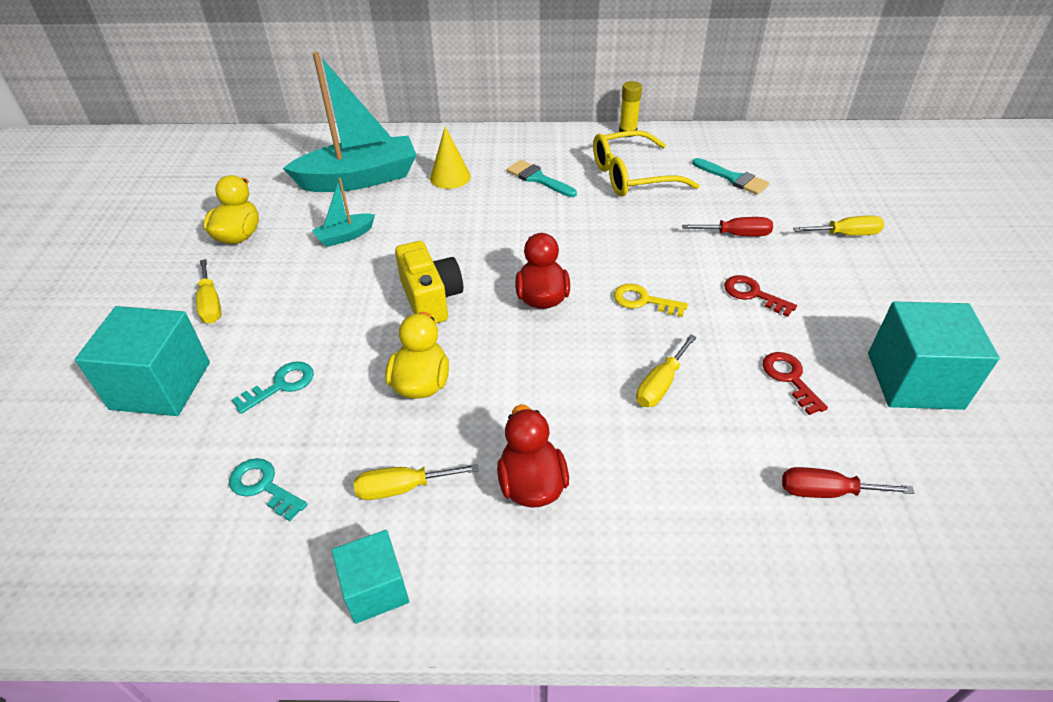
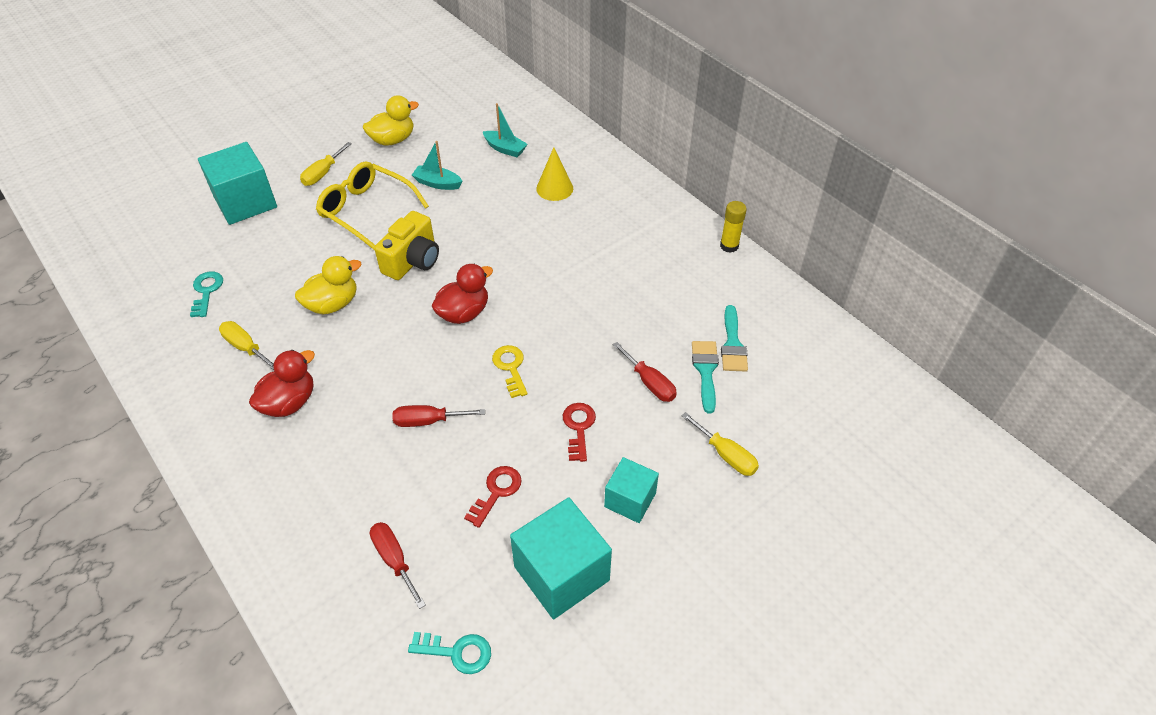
camera: 50 degrees right, 5 degrees up
(281, 385) = (283, 247): turquoise key -> turquoise key (457, 652)
(360, 179) = (505, 149): turquoise boat -> turquoise boat, size x0.45
(375, 589) = (171, 379): turquoise cube -> turquoise cube (630, 500)
(538, 178) = (603, 232): turquoise brush -> turquoise brush (705, 371)
(632, 176) = (666, 282): yellow glasses -> yellow glasses (367, 211)
(661, 384) = (428, 421): yellow screwdriver -> red screwdriver

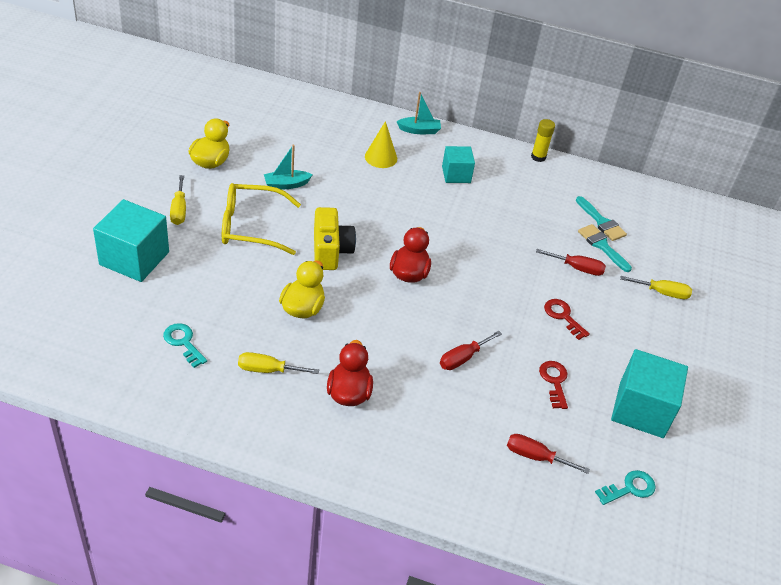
camera: 40 degrees left, 5 degrees down
(505, 149) = (312, 139): turquoise boat -> turquoise boat (419, 130)
(510, 367) = (480, 297): yellow key -> none
(630, 500) = (636, 346): turquoise cube -> turquoise cube (456, 174)

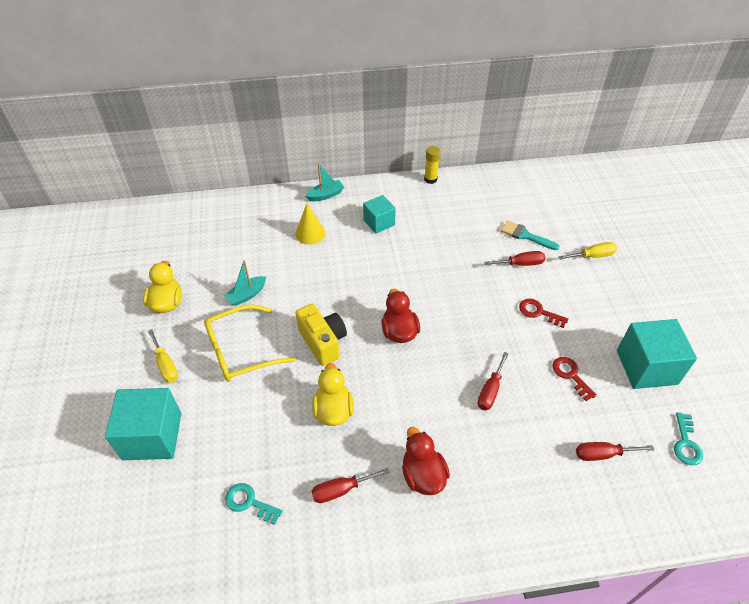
camera: 20 degrees left, 5 degrees up
(268, 370) = (341, 490): yellow screwdriver -> red screwdriver
(601, 222) = (511, 215): turquoise brush -> none
(630, 488) = (686, 444): turquoise key -> turquoise key turned 150 degrees clockwise

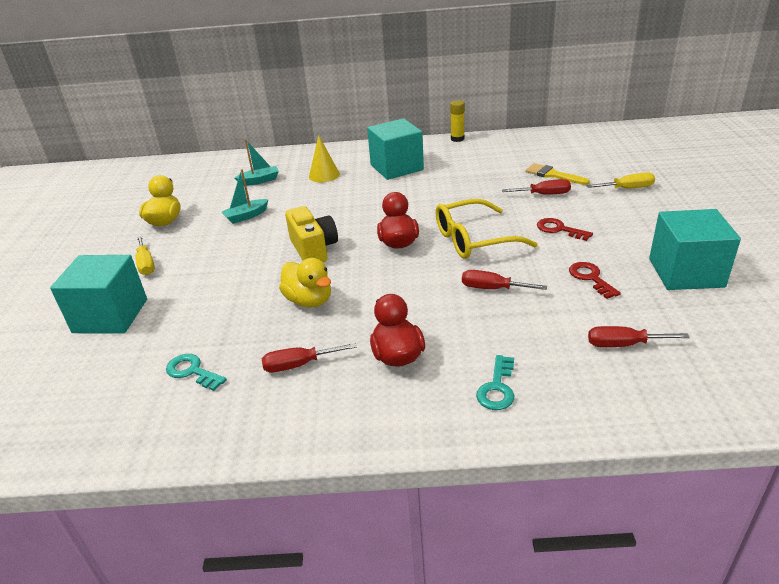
camera: 10 degrees right, 15 degrees down
(241, 350) = (226, 255): yellow glasses -> yellow glasses (474, 239)
(325, 195) = (347, 150): turquoise boat -> turquoise boat (259, 181)
(333, 410) = (309, 300): yellow duck -> yellow duck turned 135 degrees clockwise
(379, 222) = (396, 167): turquoise cube -> turquoise cube, size x1.67
(490, 391) = (492, 289): red screwdriver -> red screwdriver turned 75 degrees clockwise
(525, 235) = (552, 175): turquoise brush -> yellow brush
(686, 444) = (734, 338): turquoise key -> turquoise key (497, 388)

